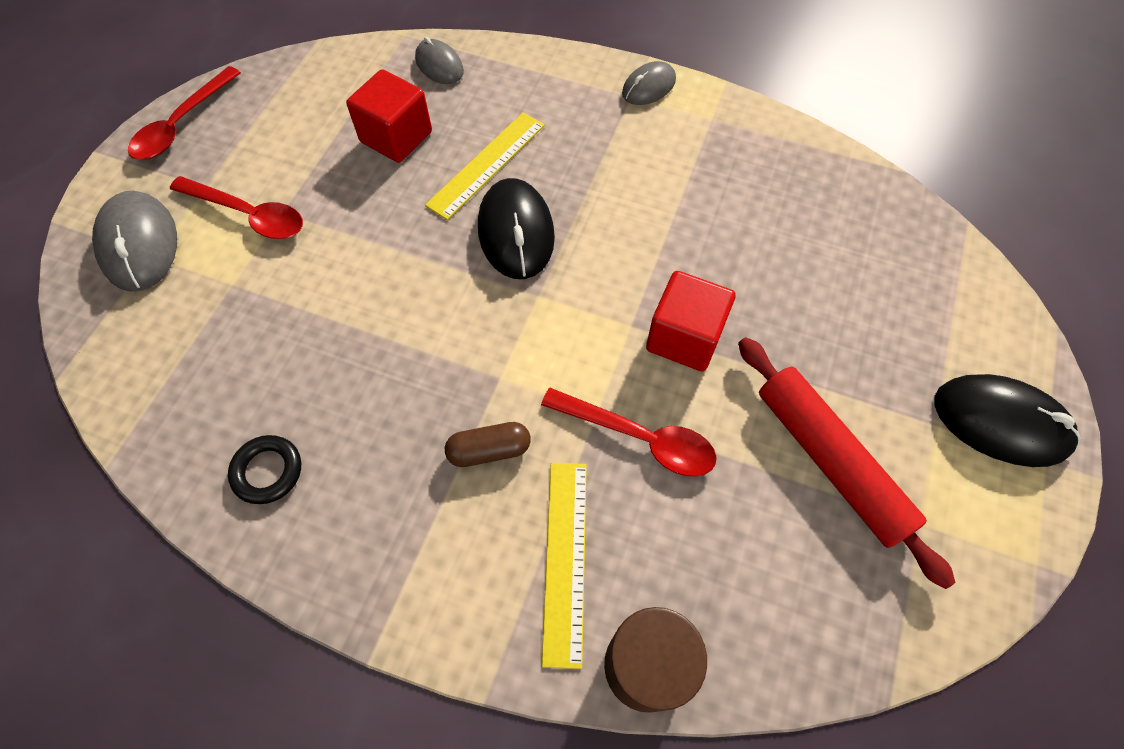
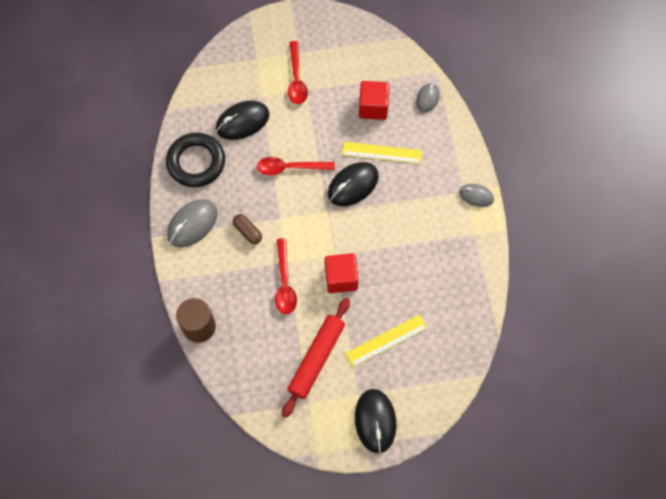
camera: 60 degrees right, 5 degrees up
(139, 244) = (258, 51): grey mouse -> grey mouse (192, 224)
(182, 124) = (324, 21): red spoon -> red spoon (290, 168)
(254, 341) = (242, 122): none -> black mouse
(267, 471) = (196, 162): black ring -> black ring, size x2.00
(565, 559) = (221, 281): yellow ruler -> yellow ruler (386, 340)

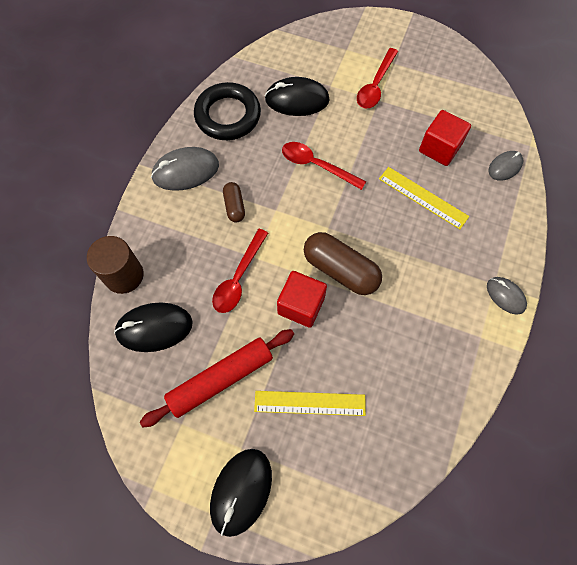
camera: 30 degrees right, 0 degrees up
(353, 185) = (372, 215): black mouse -> black mouse (154, 328)
(353, 238) = (340, 270): none -> brown capsule

